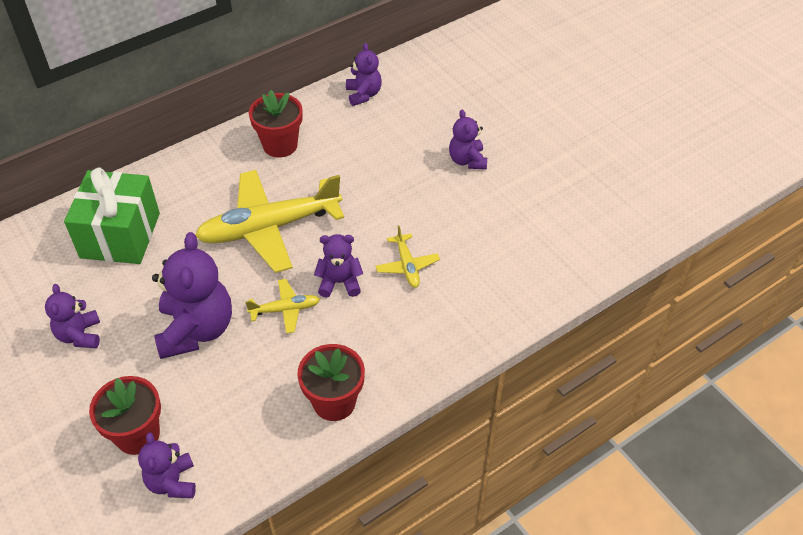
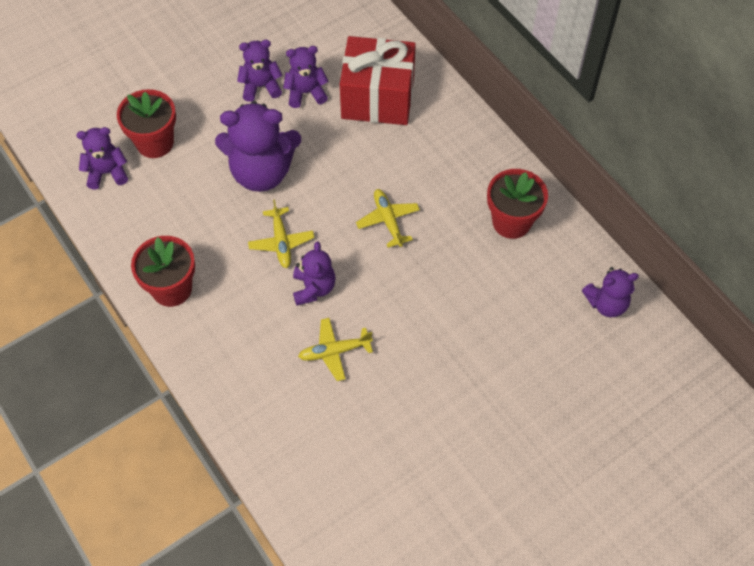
camera: 90 degrees right, 10 degrees up
(120, 235) = (377, 98): green gift -> red gift
(269, 228) = (388, 220): yellow plane -> yellow plane, size x0.46
(467, 160) = (498, 419): purple teddy bear -> purple teddy bear (306, 93)

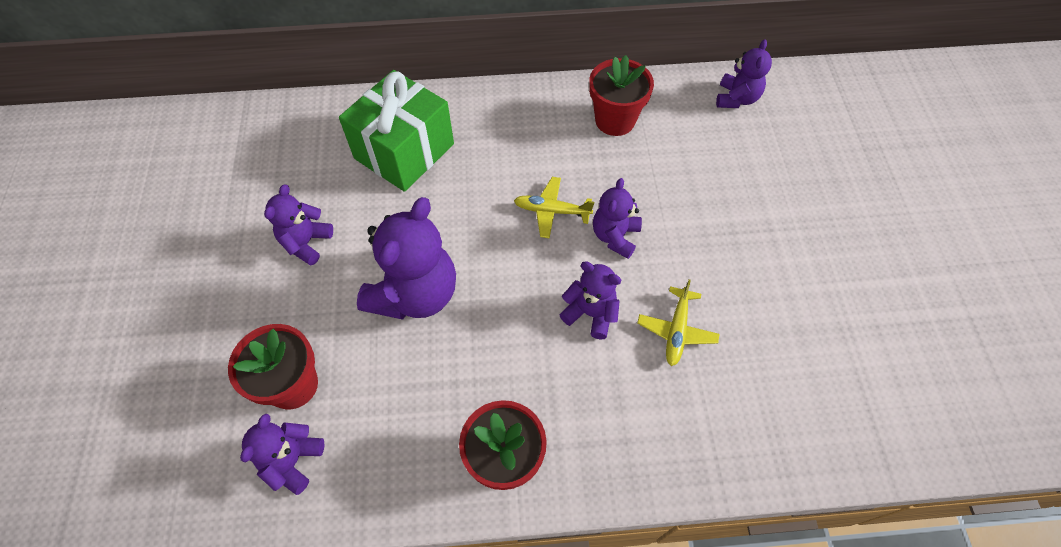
camera: 60 degrees left, 0 degrees up
(281, 242) = (515, 317): yellow plane -> none
(306, 93) = (348, 206): purple teddy bear -> purple teddy bear (615, 236)
(377, 98) = (404, 151): red gift -> green gift

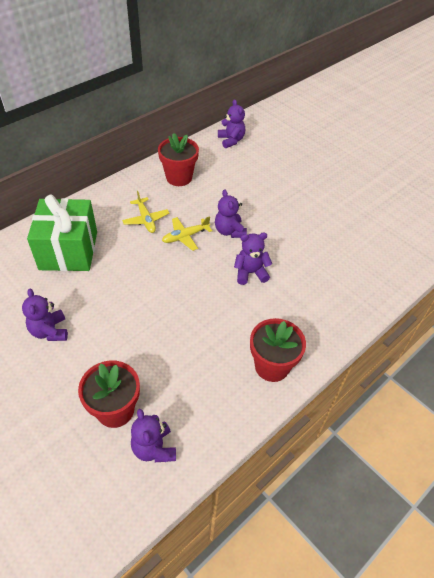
camera: 40 degrees left, 10 degrees down
(415, 294) = (146, 318): purple teddy bear -> none
(676, 330) = (298, 257): yellow plane -> yellow plane (146, 219)

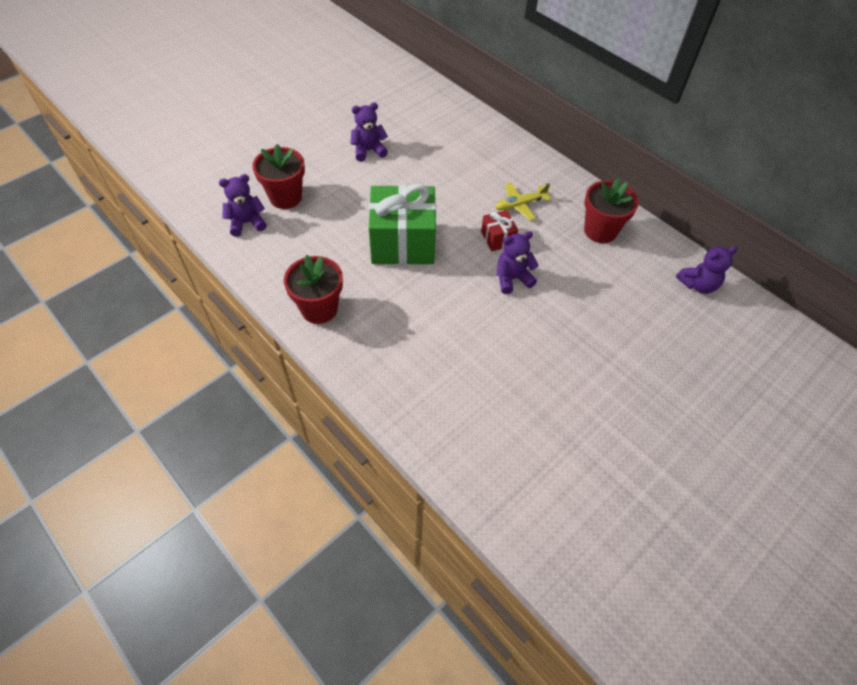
camera: 90 degrees right, 5 degrees up
(68, 250) = (466, 152): green gift -> green gift (403, 243)
(185, 236) = (497, 238): yellow plane -> red gift
(250, 273) = (446, 296): purple teddy bear -> none

